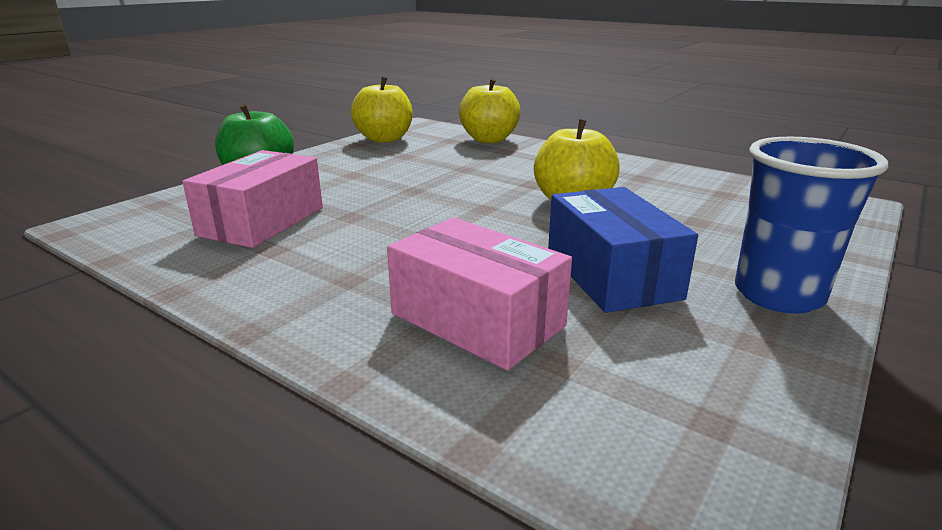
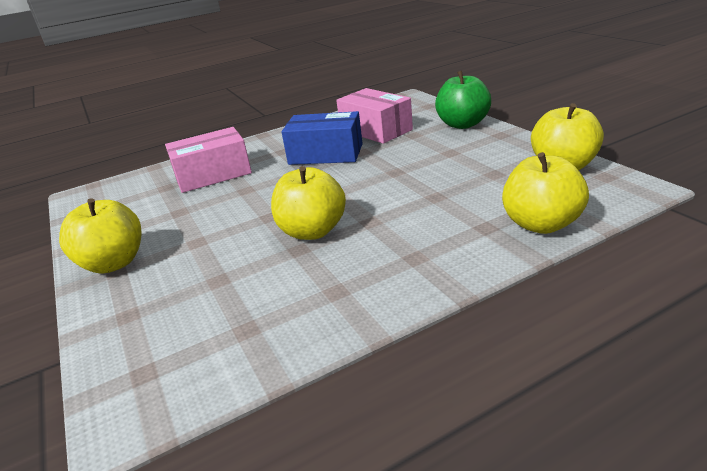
camera: 120 degrees right, 5 degrees up
(611, 274) = (201, 216): blue box -> blue box (326, 154)
(778, 295) = (114, 263): blue cup -> yellow apple

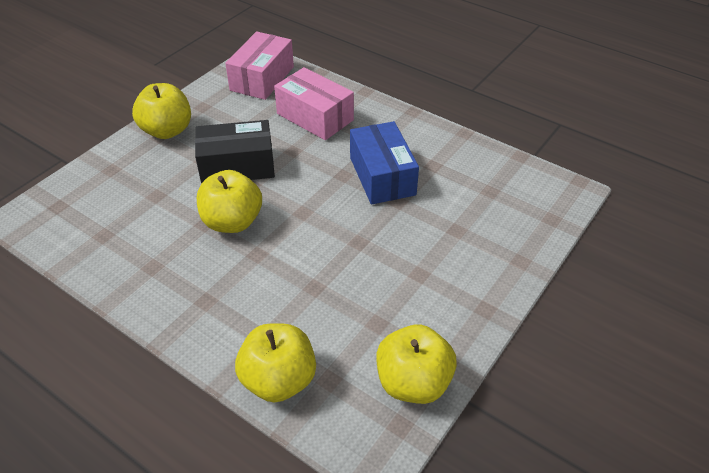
camera: 60 degrees right, 15 degrees up
(232, 221) = (237, 166): none -> black box
(375, 130) = (457, 194): pink box -> pink box (262, 78)
(462, 124) = (503, 266): green apple -> none

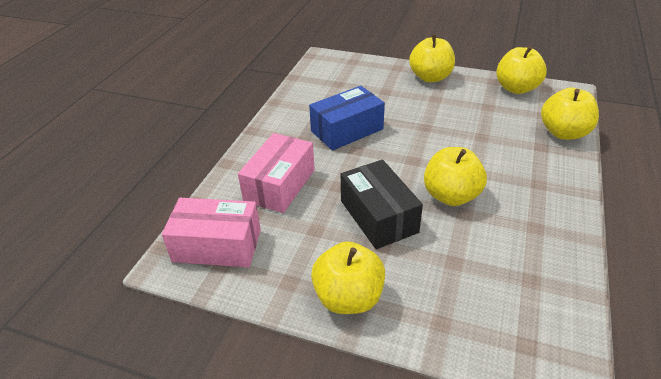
camera: 105 degrees left, 5 degrees down
(479, 288) = (430, 77): none -> yellow apple

